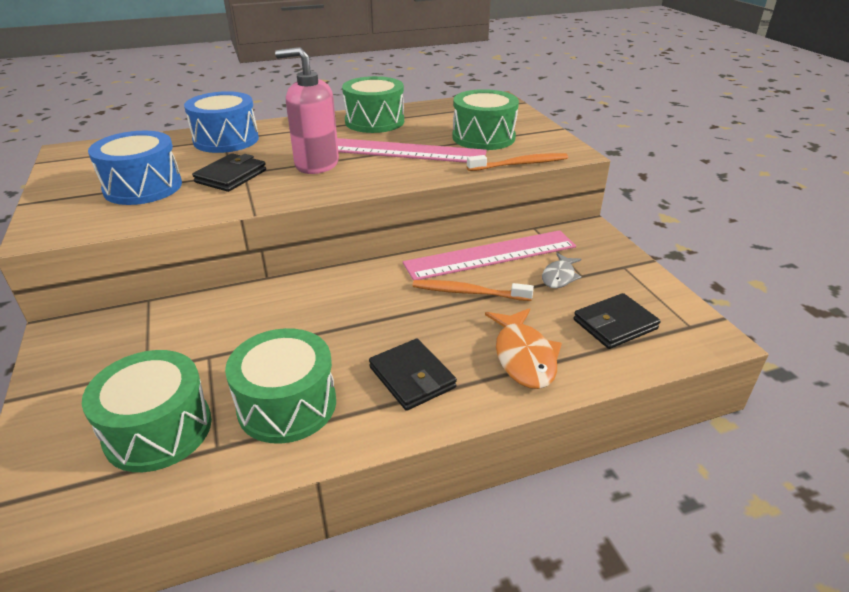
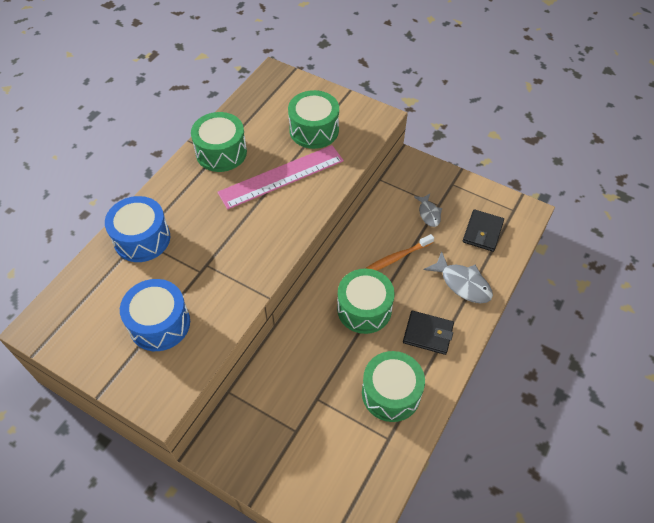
camera: 40 degrees left, 20 degrees up
(158, 430) = (350, 453): green drum -> green drum (364, 309)
(231, 176) = (203, 274): black wallet -> none
(316, 164) = (243, 225): pink soap dispenser -> none
(491, 255) = (379, 219): pink ruler -> none
(520, 164) = (364, 148): orange toothbrush -> none
(523, 356) = (462, 283): orange fish -> grey fish

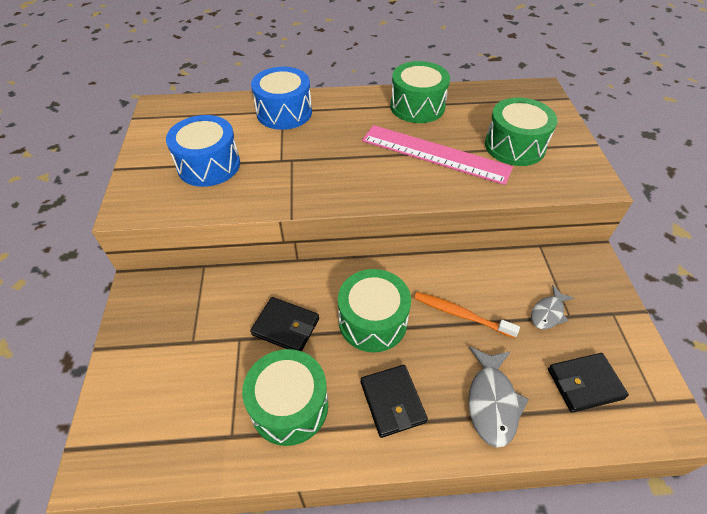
camera: 55 degrees right, 5 degrees down
(329, 363) = (286, 327): none -> black wallet

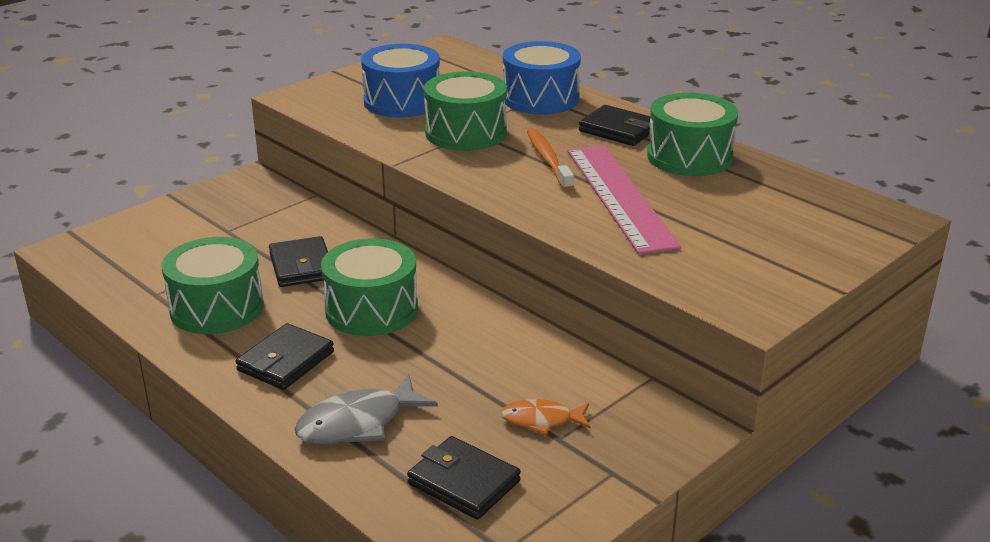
camera: 50 degrees right, 20 degrees down
(359, 110) = (618, 130): none -> black wallet
(461, 314) = (454, 360): orange toothbrush -> orange toothbrush (548, 160)
(514, 146) = (727, 237): green drum -> green drum (466, 133)
(548, 313) = (541, 420): grey fish -> orange fish

